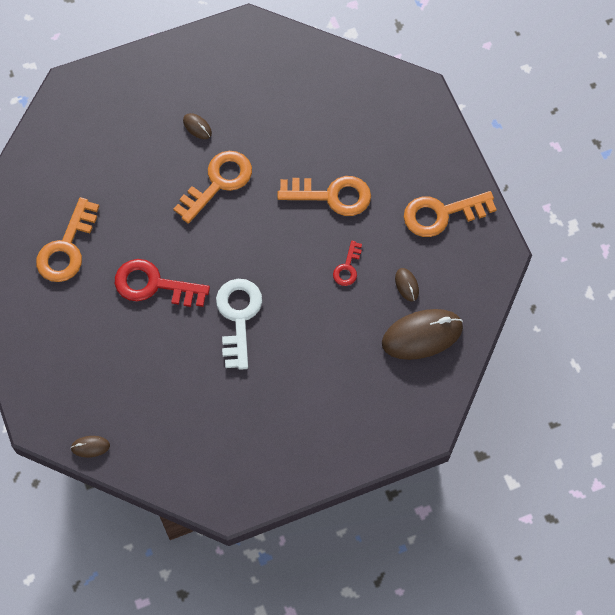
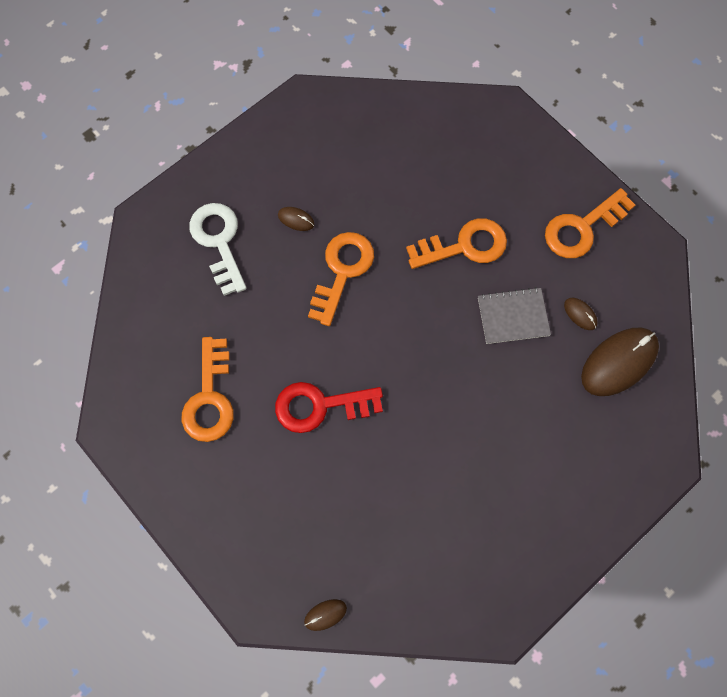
camera: 20 degrees left, 5 degrees up
(238, 317) = (423, 409): white key -> white key (218, 242)
(347, 268) = (513, 316): red key -> grey notebook

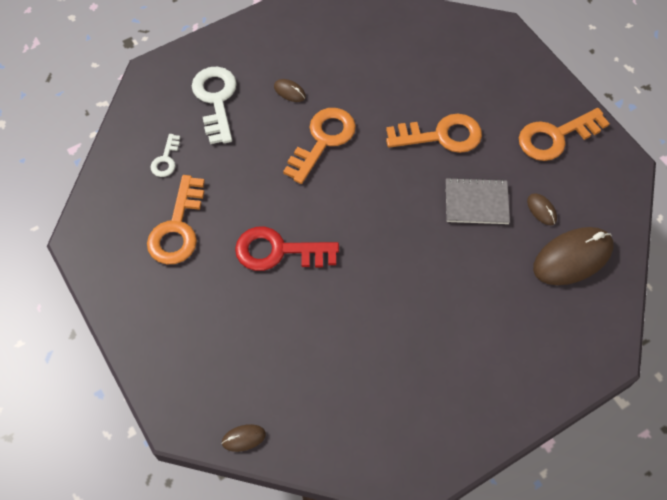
camera: 10 degrees right, 10 degrees down
(180, 321) = (166, 160): none -> white key

